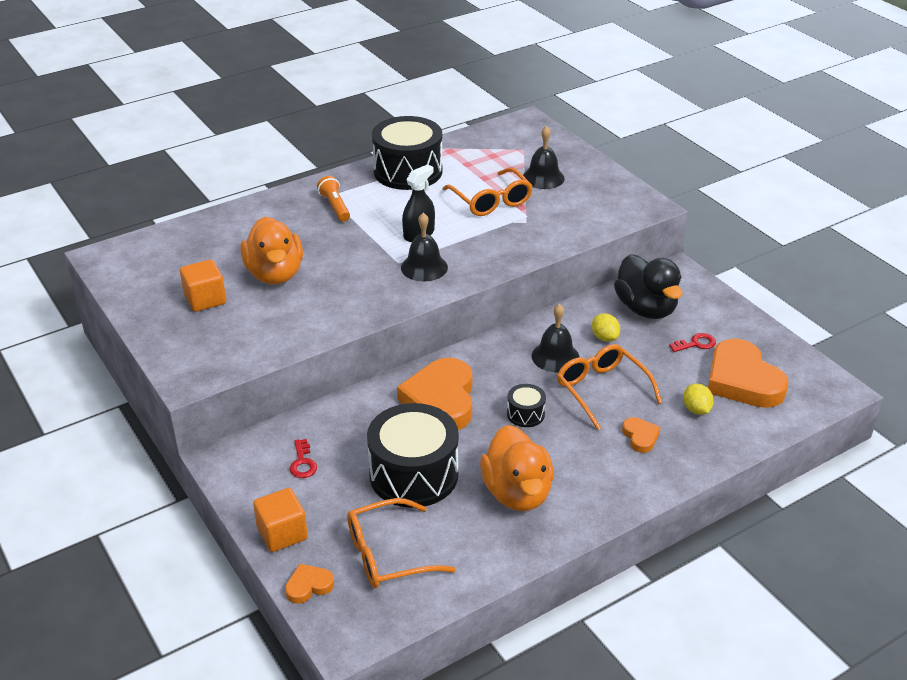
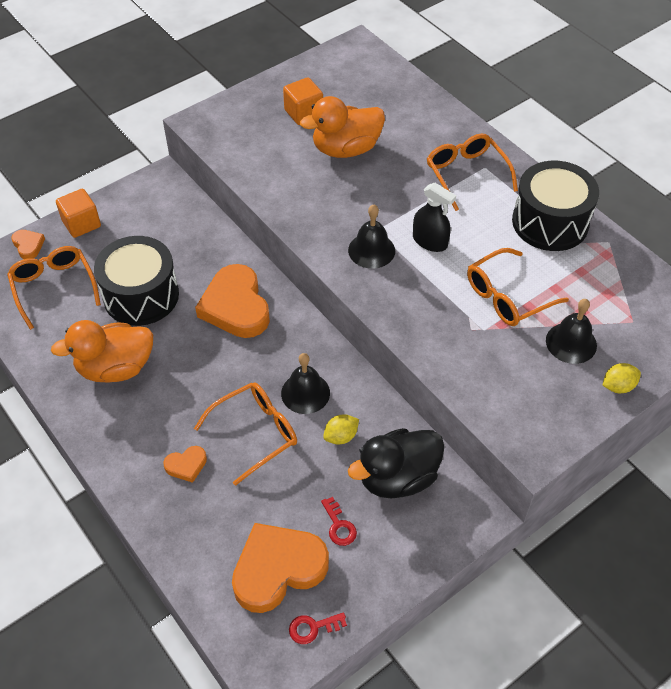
camera: 85 degrees right, 15 degrees up
(303, 463) = (157, 225): red key -> red key (313, 628)
(335, 207) = (466, 174): orange flashlight -> orange glasses
(441, 400) = (236, 306): orange heart -> orange heart turned 105 degrees counterclockwise
(525, 414) = (218, 371): black drum -> none
(696, 409) = (228, 518): yellow lemon -> yellow lemon (618, 386)

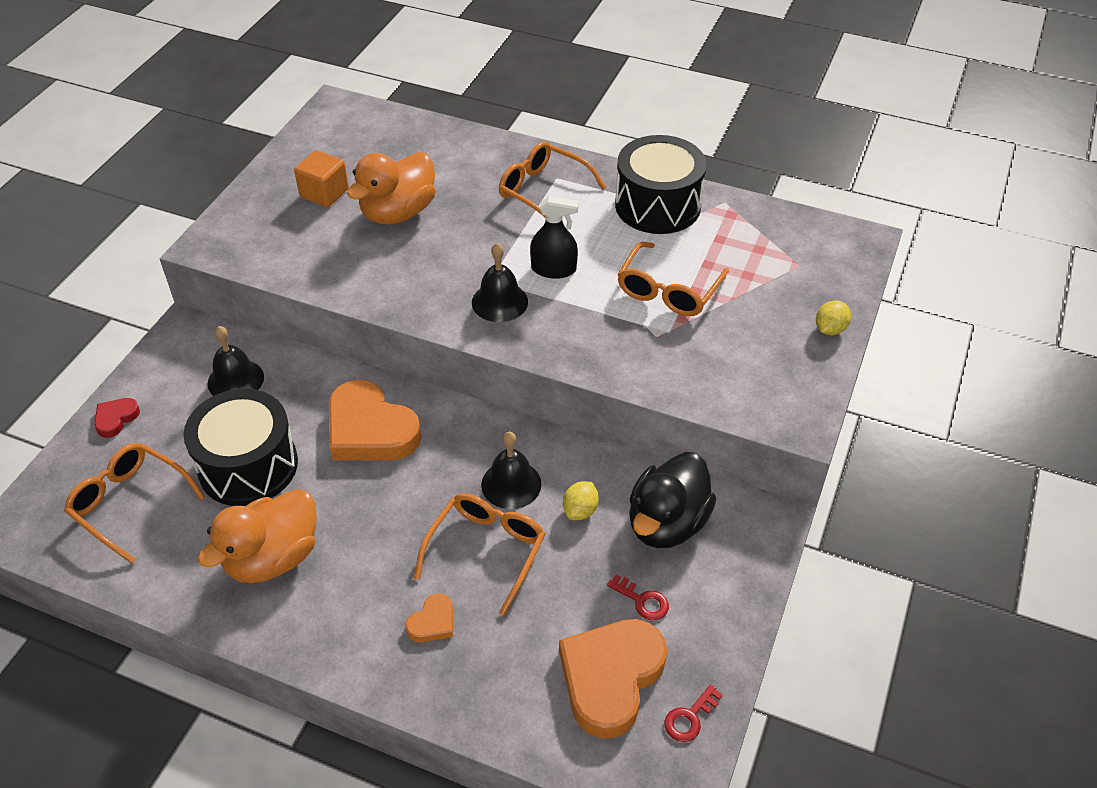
camera: 30 degrees left, 5 degrees down
(28, 245) = (62, 471): orange heart -> none
(81, 224) = (116, 419): orange cube -> red heart
(571, 343) = (759, 308): black bell -> black bell (235, 380)

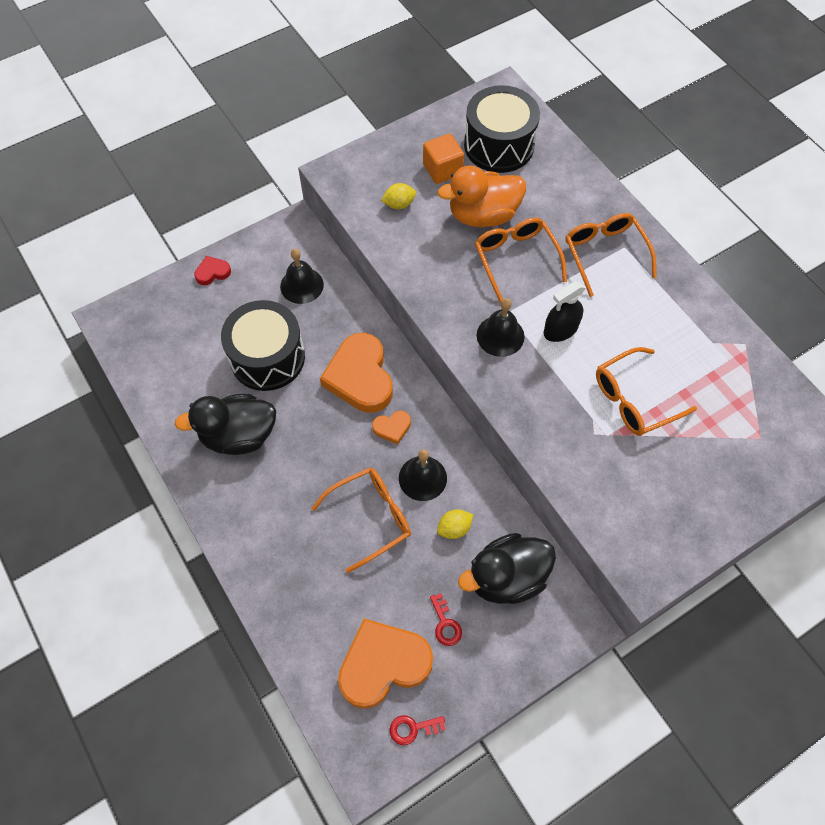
camera: 35 degrees right, 15 degrees up
(130, 504) = (182, 342): orange glasses -> orange glasses (515, 259)
(273, 558) = (238, 435): orange duck -> black duck
(432, 622) = (302, 547): orange heart -> orange heart (392, 428)
(553, 269) = (560, 330): black spray bottle -> black spray bottle turned 105 degrees clockwise
(657, 205) = (686, 317): black drum -> black drum (499, 145)
(830, 329) = (737, 510): yellow lemon -> yellow lemon (399, 204)

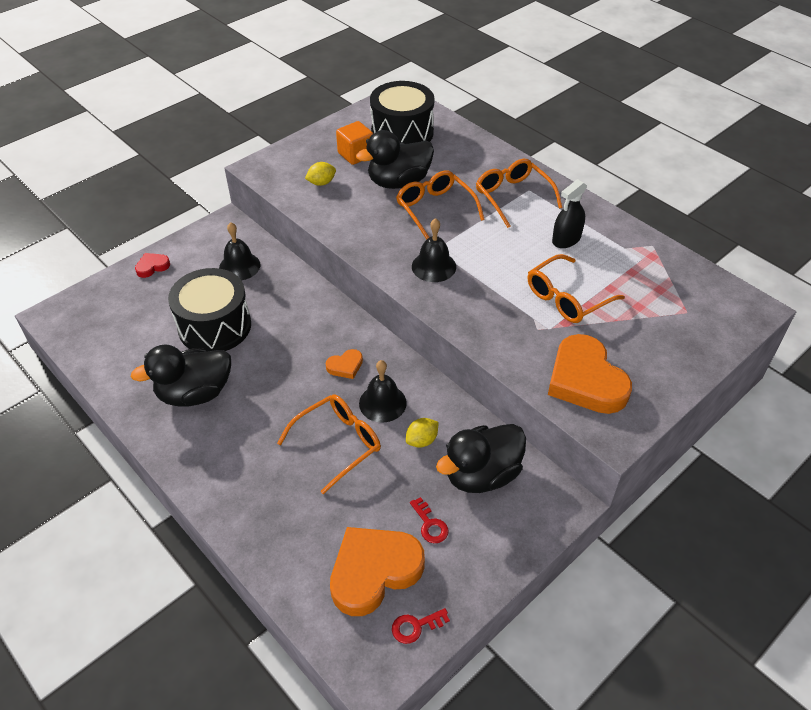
camera: 10 degrees left, 15 degrees down
(360, 377) = (307, 330): orange heart -> orange heart (585, 380)
(483, 215) = (398, 182): orange duck -> black duck
(560, 330) = (487, 255): black spray bottle -> black spray bottle (566, 239)

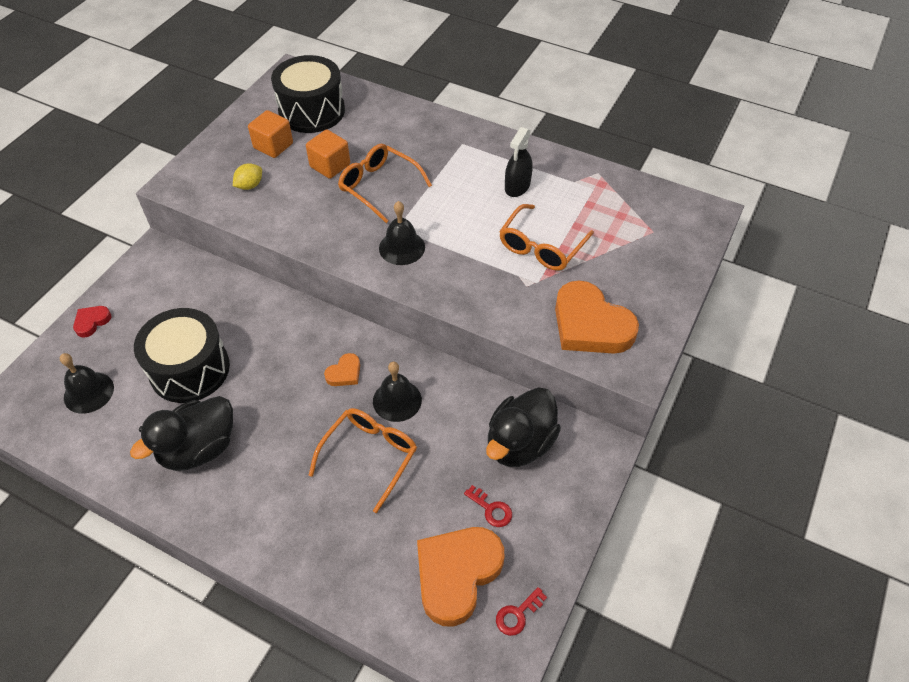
camera: 20 degrees left, 5 degrees up
(239, 266) = (189, 296): black bell -> black bell (88, 392)
(398, 182) = (330, 166): black duck -> orange cube
(422, 440) = (450, 427): yellow lemon -> none
(513, 197) = (449, 154): orange glasses -> none

